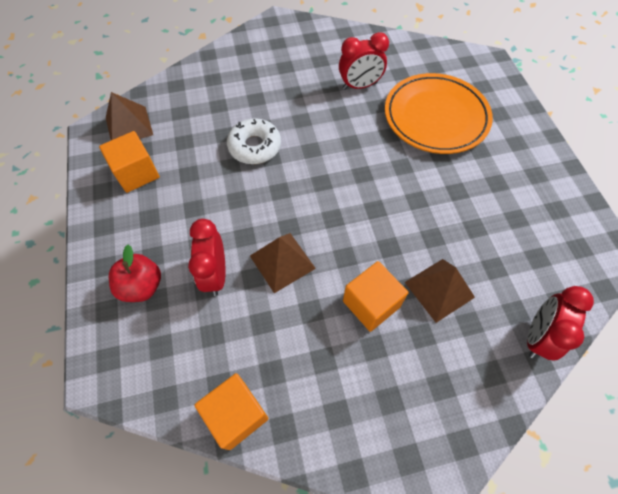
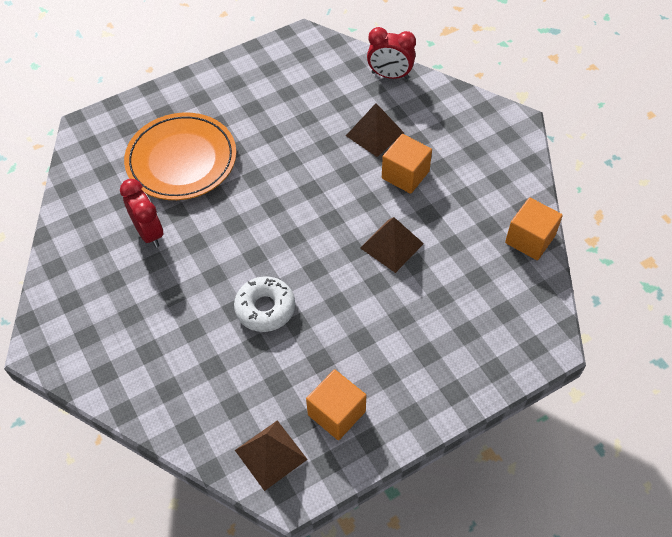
camera: 105 degrees left, 5 degrees down
(142, 286) = (460, 349): red apple -> none
(215, 274) = (424, 293): red clock -> none

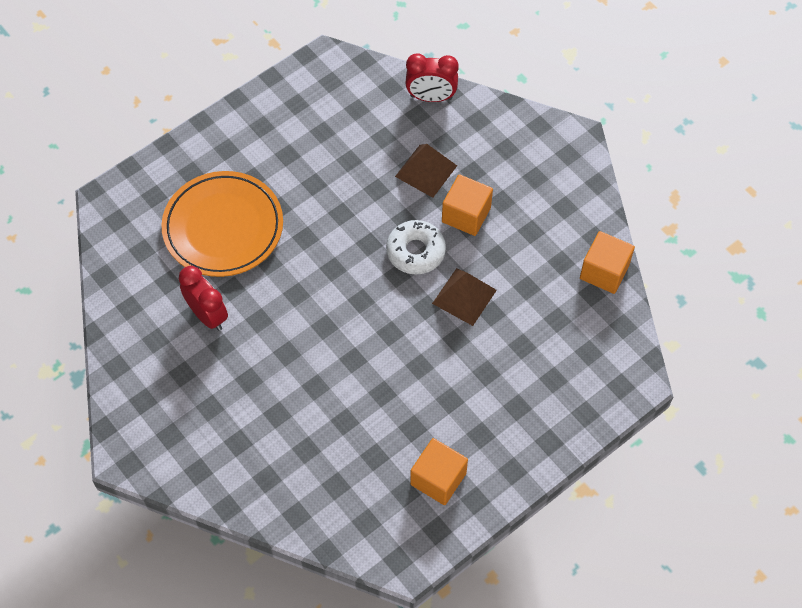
camera: 10 degrees left, 5 degrees up
(265, 308) = (347, 381): white donut -> white donut (415, 251)
(271, 454) = (381, 528): brown pyramid -> none

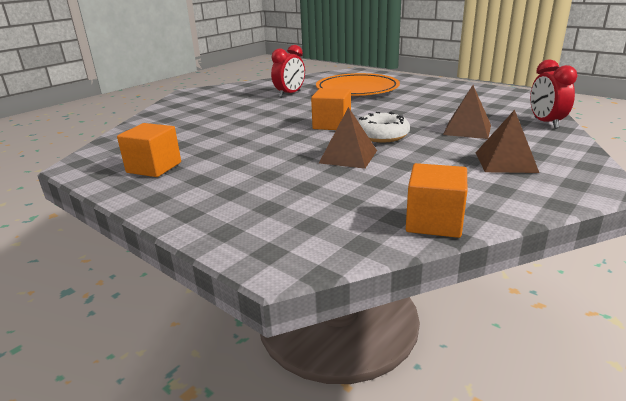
camera: 80 degrees right, 35 degrees down
(466, 215) = (438, 147): orange cube -> orange cube (332, 124)
(515, 178) = (505, 162): none -> brown pyramid

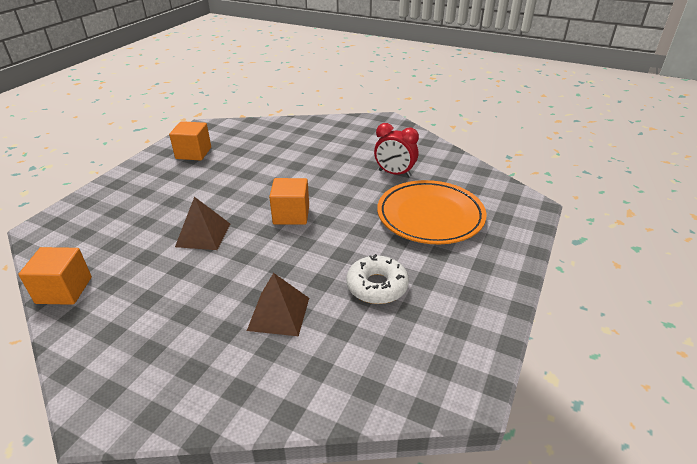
camera: 75 degrees right, 10 degrees up
(382, 135) = (259, 249): white donut -> white donut (377, 286)
(505, 162) = (174, 341): brown pyramid -> none
(545, 123) = (310, 396): red clock -> none

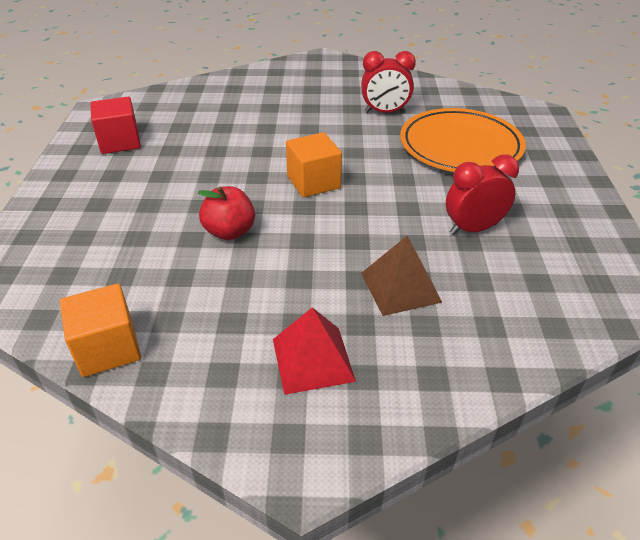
camera: 25 degrees left, 5 degrees up
(171, 344) = (312, 359): none -> red pyramid
(193, 153) = (120, 142): orange cube -> red cube
(203, 235) = (229, 232): brown pyramid -> red apple
(377, 286) = (473, 229): white donut -> red clock

